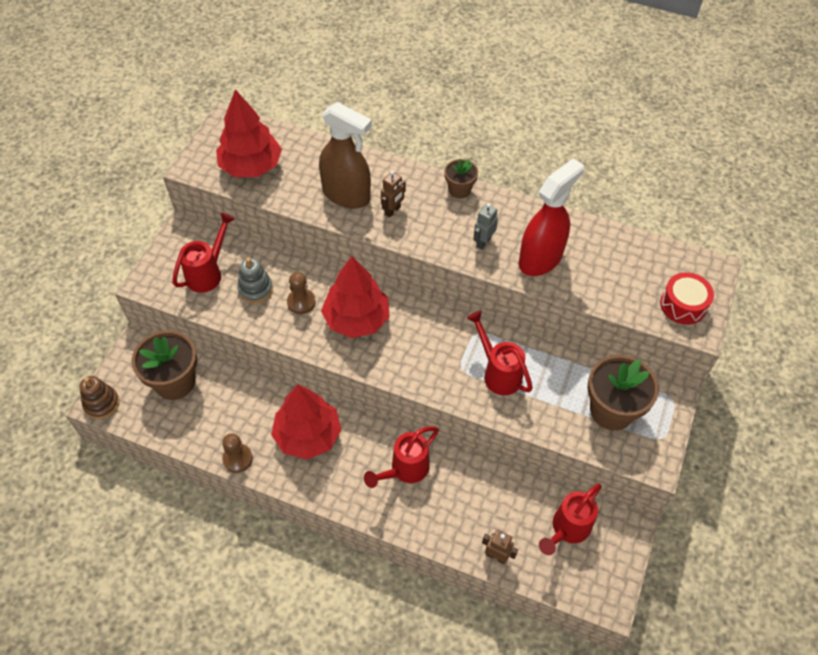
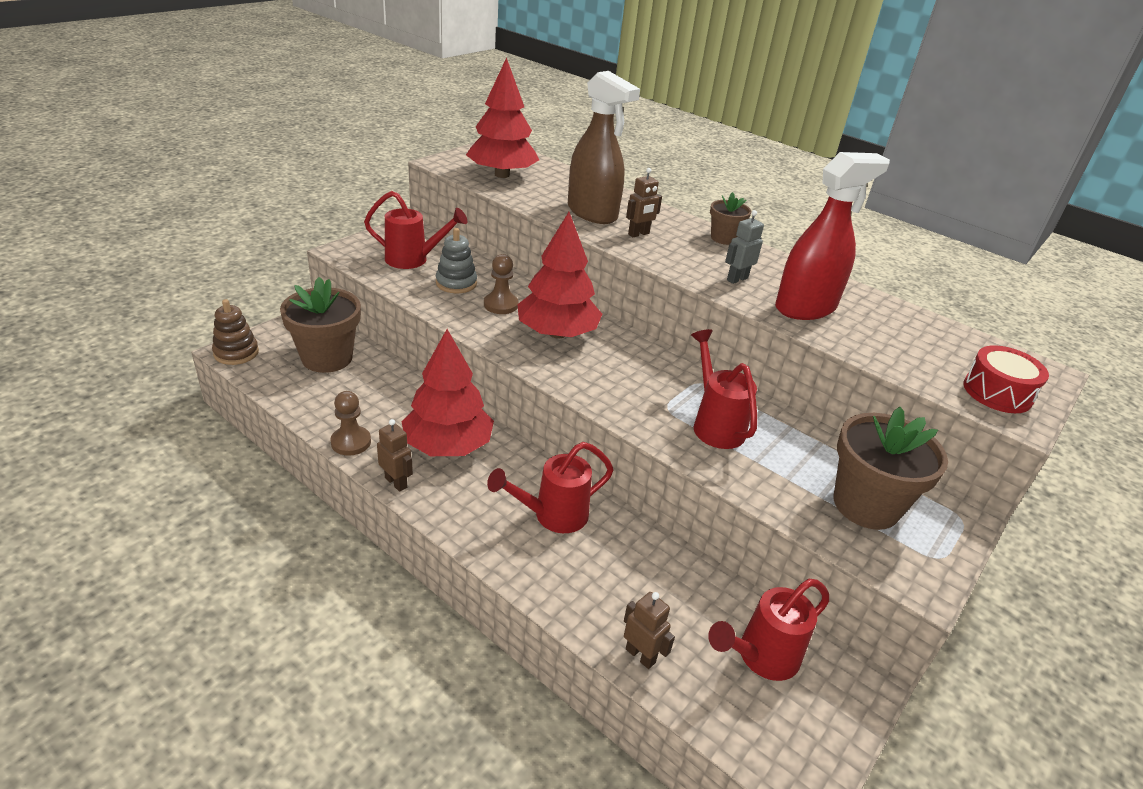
camera: 15 degrees right, 20 degrees down
(208, 273) = (414, 260): red watering can -> red watering can turned 45 degrees clockwise
(287, 482) = (396, 482): none -> brown robot

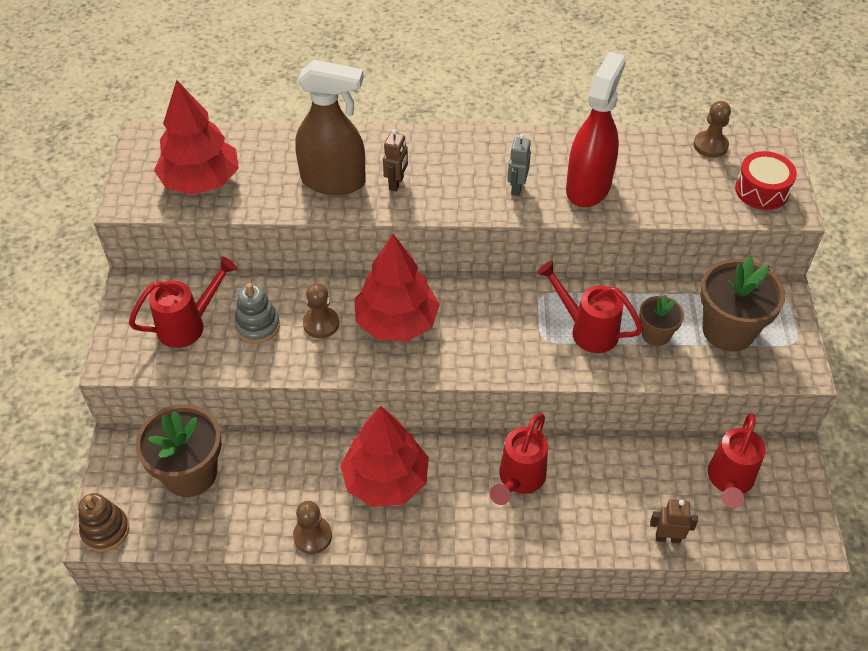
camera: 35 degrees left, 15 degrees up
(396, 482) = (387, 542): brown robot -> none
(724, 238) = (461, 140): brown flower pot -> brown flower pot (655, 334)
(969, 341) = (710, 145): none -> brown pawn

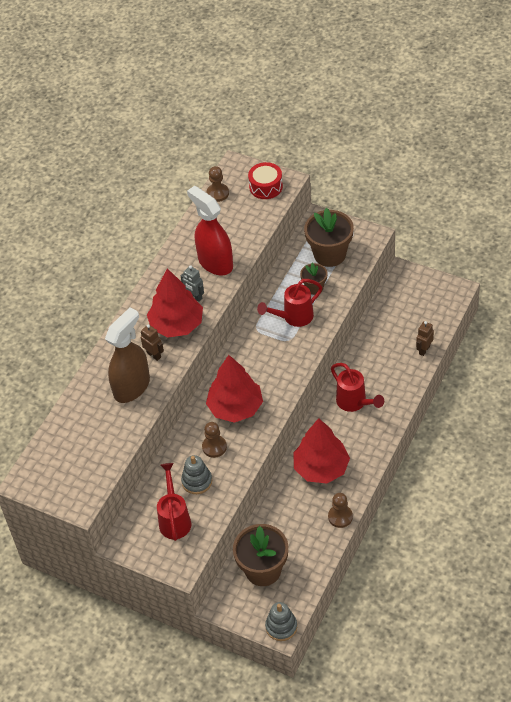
camera: 60 degrees left, 0 degrees up
(105, 530) = (281, 627): brown stacking toy -> grey stacking toy
(201, 181) = (86, 459): red tree -> red tree (176, 325)
(729, 481) = (405, 308): red watering can -> none

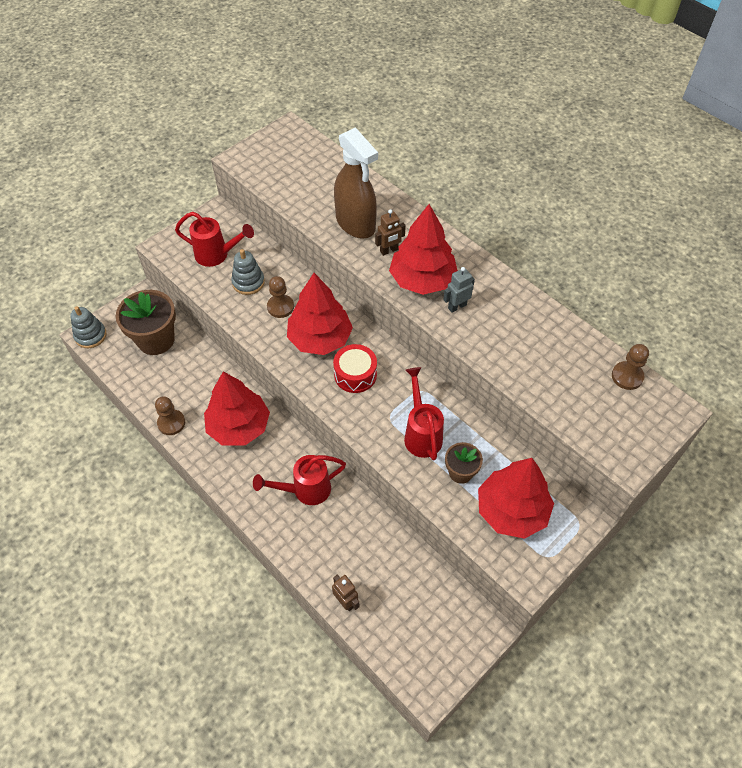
camera: 105 degrees right, 5 degrees up
(215, 263) = (503, 340): red spray bottle -> none
(266, 187) = (623, 434): red drum -> red drum (355, 374)
(329, 254) = (512, 510): brown flower pot -> red tree

